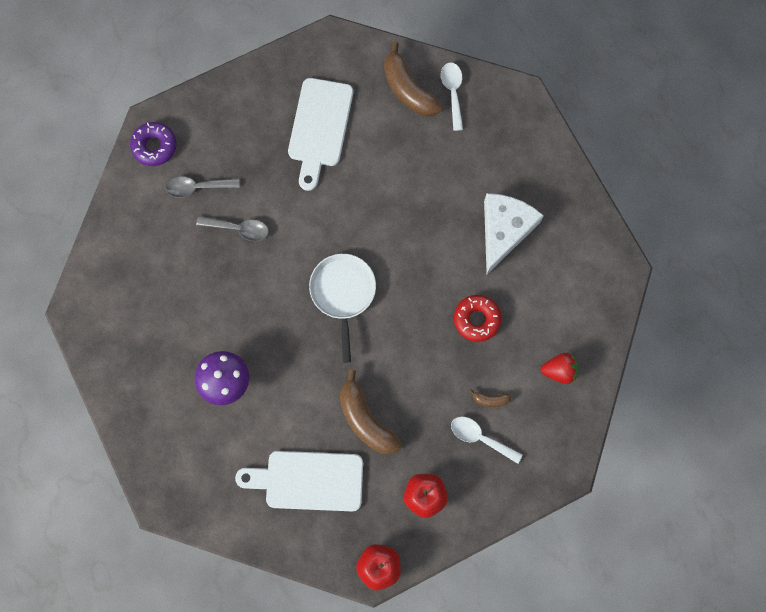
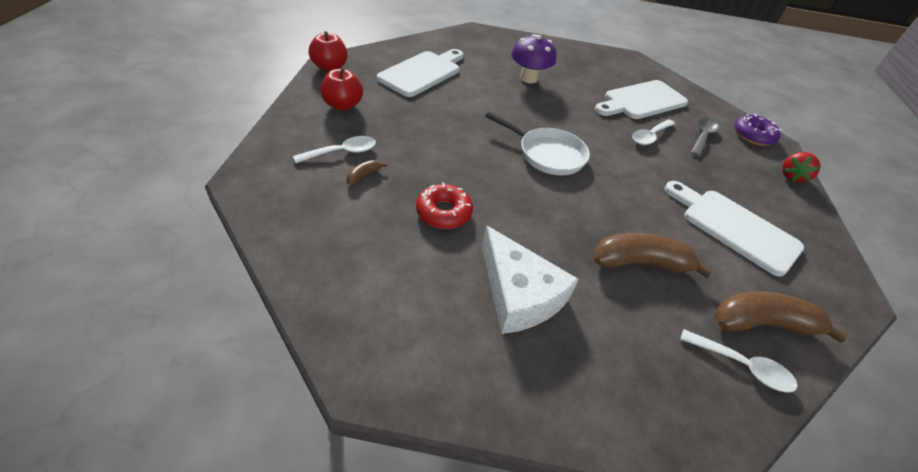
camera: 120 degrees right, 30 degrees down
(174, 261) = (642, 101): none -> white cutting board
(238, 229) = (650, 136): grey spoon -> white spoon
(366, 420) = (432, 112): brown banana -> brown banana (640, 263)
(559, 370) = (328, 235): red strawberry -> red strawberry (792, 177)

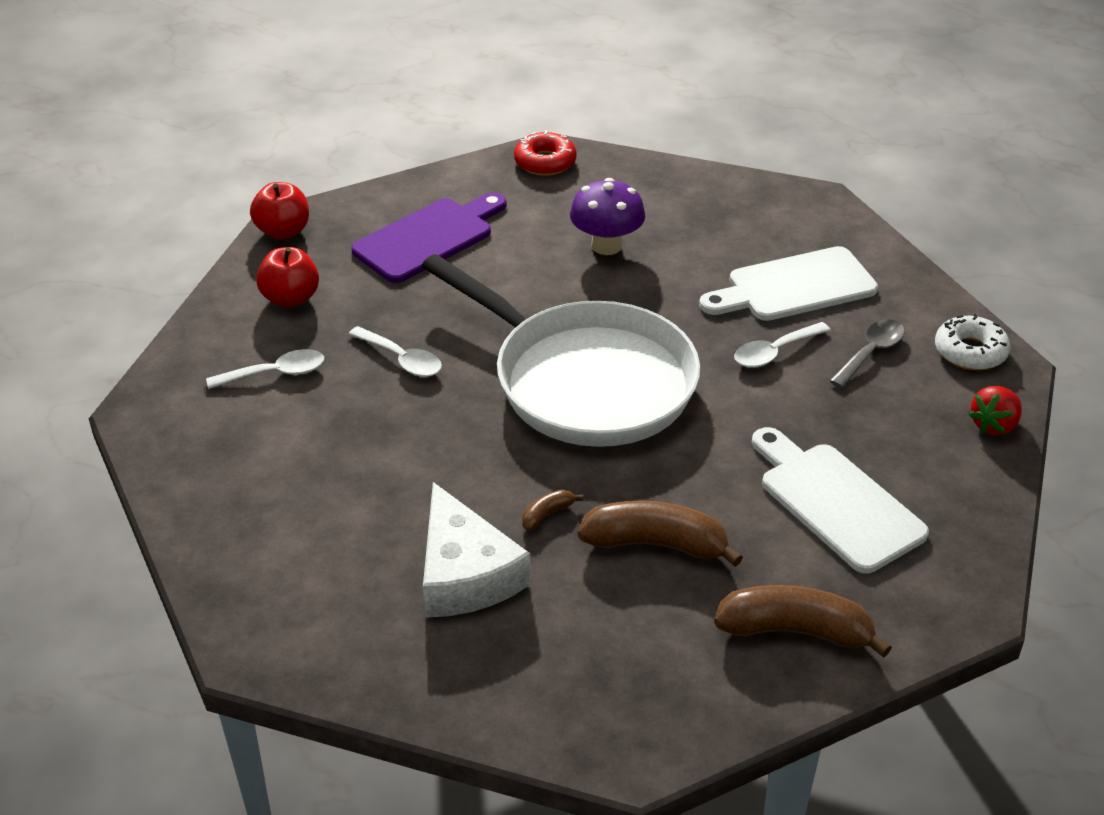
camera: 15 degrees right, 5 degrees down
(363, 176) = (298, 409): brown banana -> brown banana (547, 514)
(422, 72) = (428, 238): white cutting board -> purple cutting board
(443, 212) = (397, 464): red donut -> red donut (545, 162)
(547, 154) = (584, 380): white pan -> white pan, size x1.90
(742, 366) = (733, 677): white spoon -> white spoon (402, 359)
(753, 135) = (970, 351): purple donut -> white donut

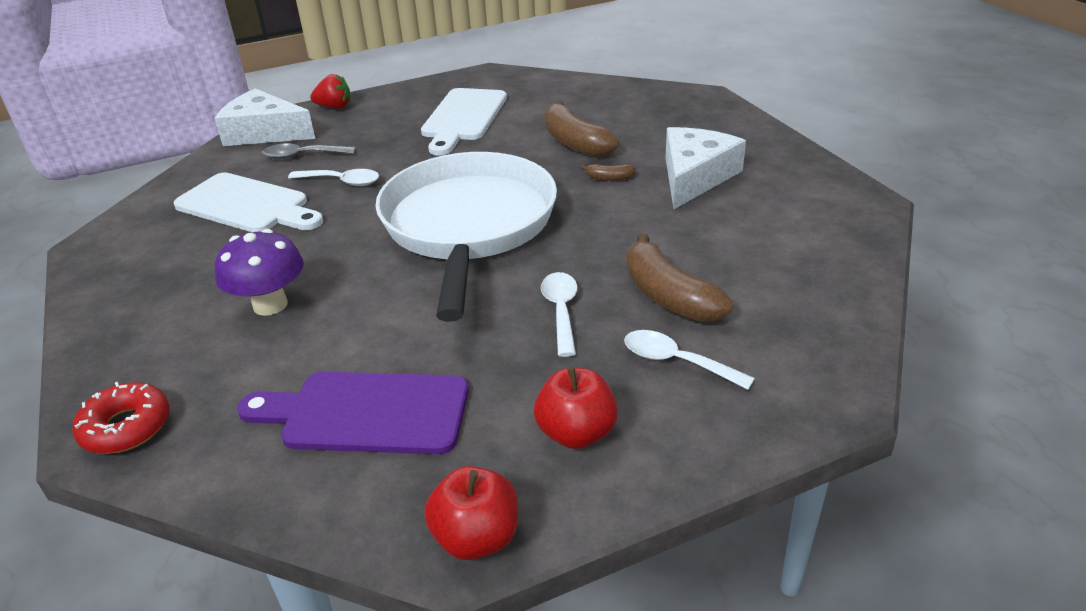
camera: 130 degrees left, 5 degrees down
(795, 631) = (570, 95): brown banana -> brown banana (669, 296)
(970, 351) = (264, 133): white donut -> white cheese

